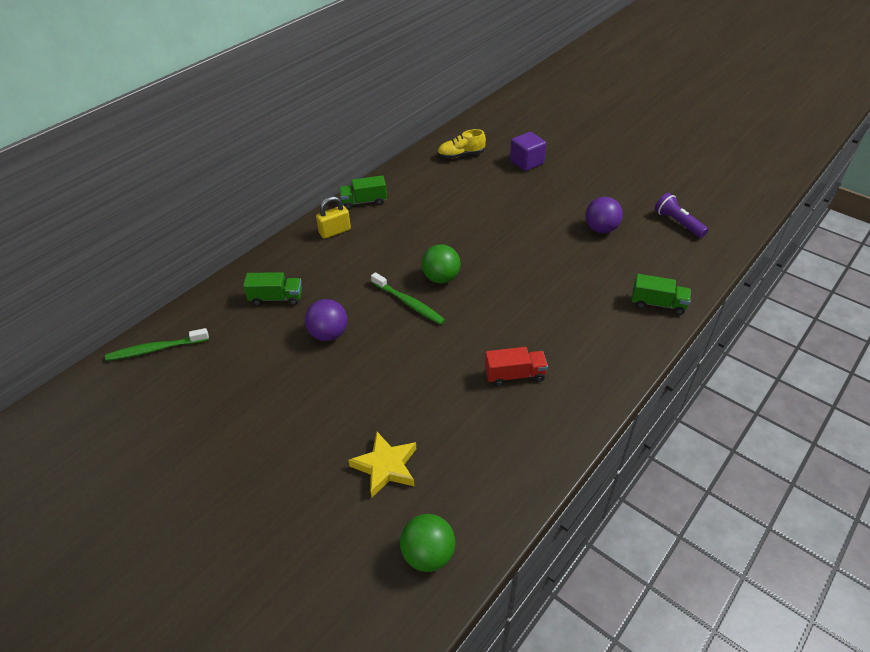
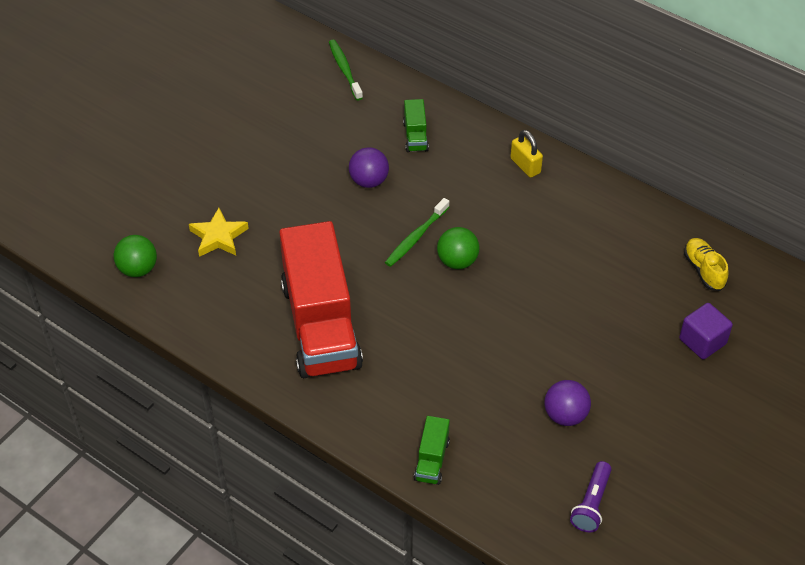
camera: 85 degrees right, 5 degrees up
(364, 202) = (584, 184): green truck -> none
(515, 375) = (321, 325): red truck -> red truck, size x2.48
(678, 223) = (591, 504): purple flashlight -> purple flashlight turned 150 degrees clockwise

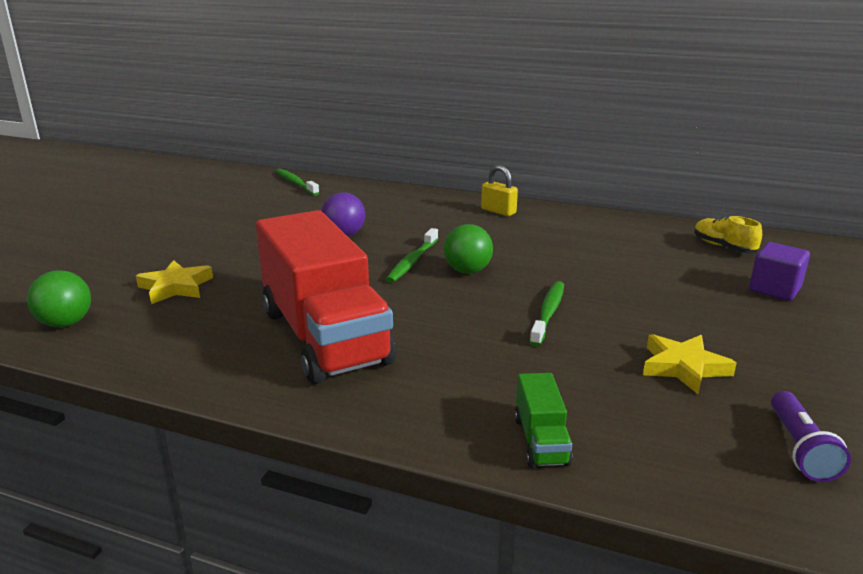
camera: 15 degrees left, 25 degrees down
(415, 136) = (381, 207): green truck -> none
(498, 332) = (548, 313): none -> green toothbrush
(565, 415) = (683, 367): purple ball -> yellow star

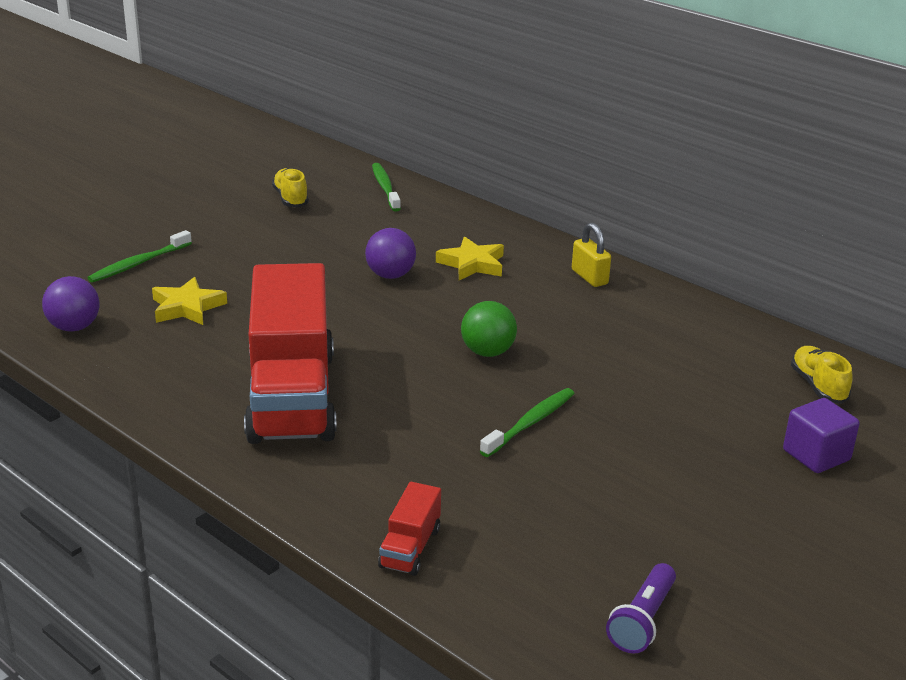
camera: 20 degrees right, 5 degrees up
(66, 323) = (74, 327): green ball -> purple ball
(222, 200) = (291, 199): none -> yellow shoe
(412, 261) = (438, 327): green toothbrush -> green toothbrush (138, 263)
(541, 441) = (410, 548): green truck -> red truck
(683, 367) = (613, 516): yellow star -> yellow star (472, 264)

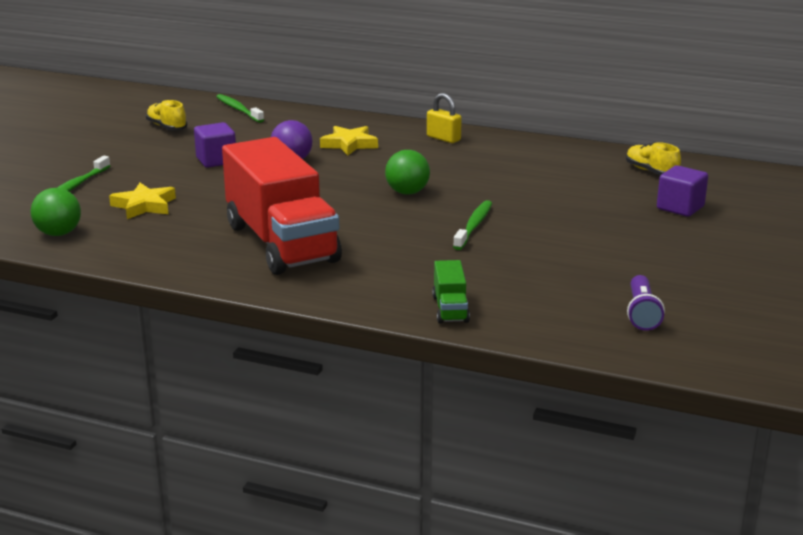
camera: 20 degrees left, 5 degrees down
(74, 327) = (58, 233): purple ball -> green ball
(308, 258) = (216, 160): none -> purple cube
(410, 548) = (450, 309): red truck -> green truck

